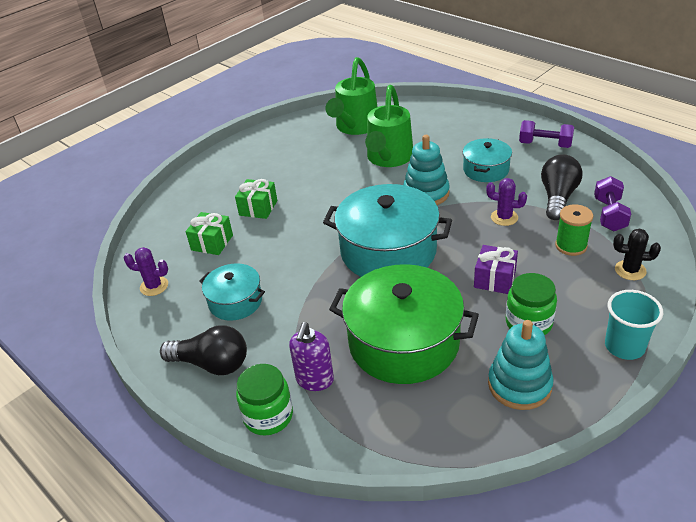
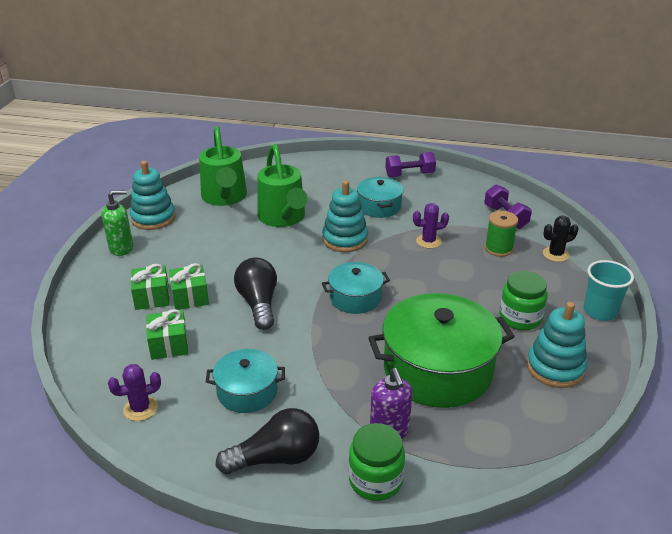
camera: 35 degrees left, 5 degrees down
(231, 199) = (152, 297): none -> green gift
(242, 151) = (121, 248): none -> green soap dispenser
(285, 131) = (153, 218): none -> turquoise stacking toy
(388, 251) = (355, 298): turquoise pot -> turquoise pot, size x0.54
(494, 279) = (464, 292): purple gift -> none
(558, 197) = (456, 214): black light bulb -> black light bulb (258, 303)

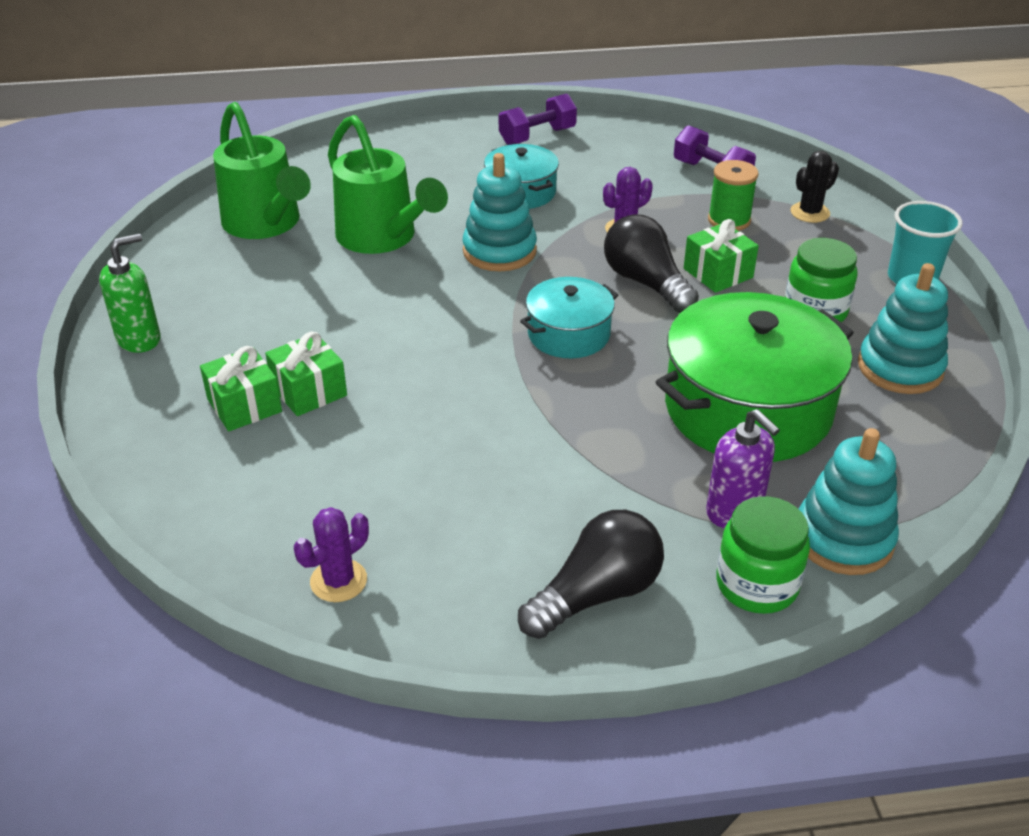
camera: 20 degrees left, 5 degrees up
(153, 218) = (163, 280): turquoise stacking toy -> turquoise stacking toy (843, 538)
(169, 345) = (321, 472): green gift -> green gift (718, 273)
(247, 391) = (492, 510): turquoise pot -> none
(258, 303) = (426, 376): black light bulb -> black light bulb (646, 283)

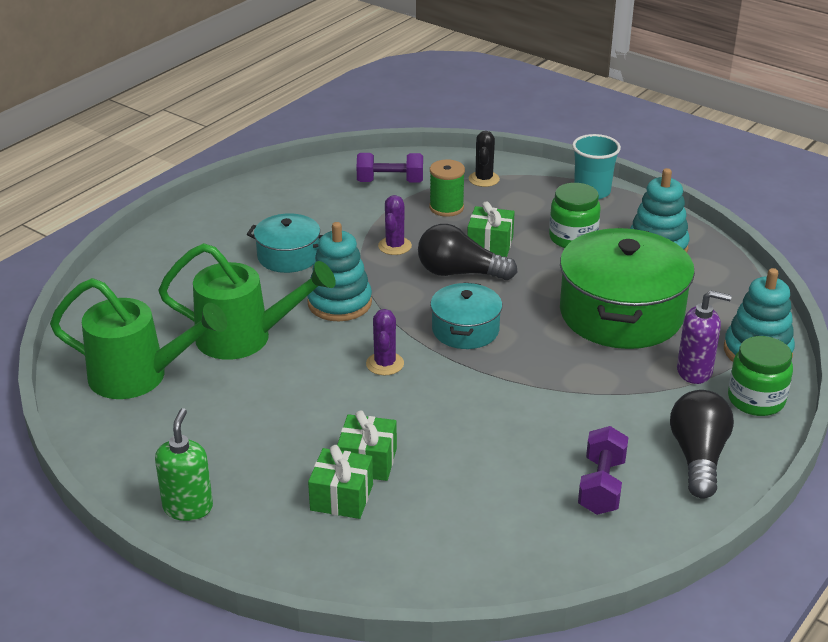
camera: 45 degrees left, 5 degrees down
(338, 581) = (568, 547): purple cactus -> purple cactus (385, 364)
(537, 136) = (235, 211): purple dumbbell -> purple dumbbell (601, 486)

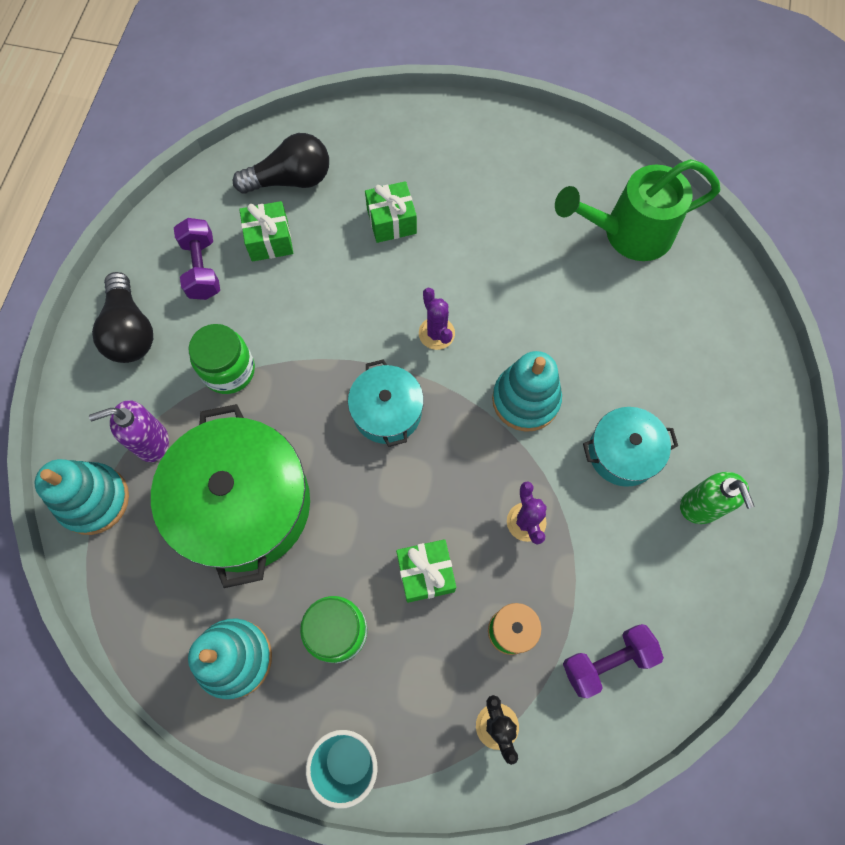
camera: 155 degrees right, 35 degrees up
(188, 507) = (493, 132): green soap dispenser -> green soap dispenser (700, 506)
(244, 338) = (578, 314): green watering can -> none
(341, 497) = (392, 182): green gift -> green gift (269, 240)
(459, 273) = (434, 503): black light bulb -> black light bulb (291, 180)
(756, 400) = (88, 425): green jar -> green jar (229, 370)

